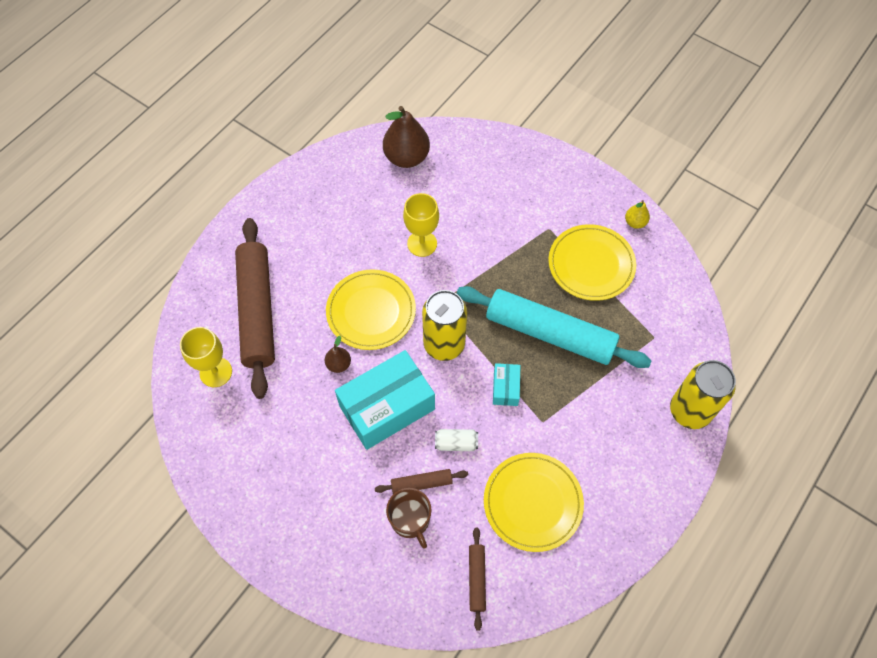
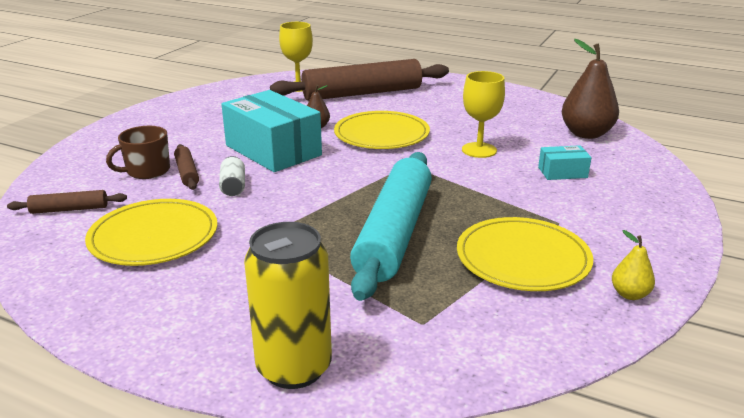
camera: 80 degrees right, 35 degrees down
(444, 344) = (355, 171): yellow can -> none
(505, 388) = (307, 209): turquoise box -> turquoise box (562, 172)

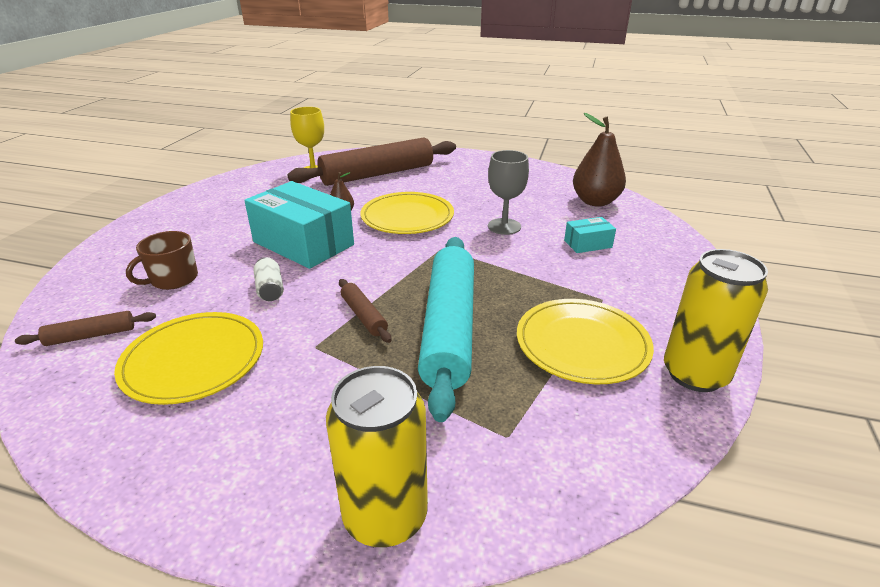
camera: 10 degrees left, 5 degrees up
(187, 173) = (217, 278): brown rolling pin -> brown rolling pin (363, 316)
(479, 150) = (504, 226): yellow goblet -> grey goblet
(629, 294) = (695, 374): yellow pear -> yellow can

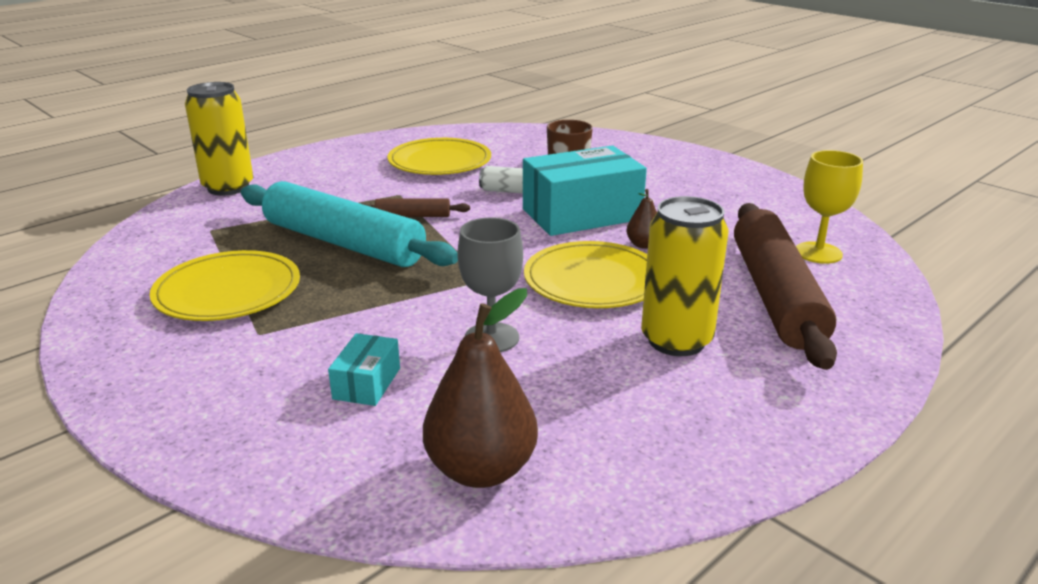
camera: 120 degrees right, 5 degrees down
(91, 336) = (512, 140): brown rolling pin -> none
(695, 374) = (106, 325): yellow can -> yellow can (676, 340)

